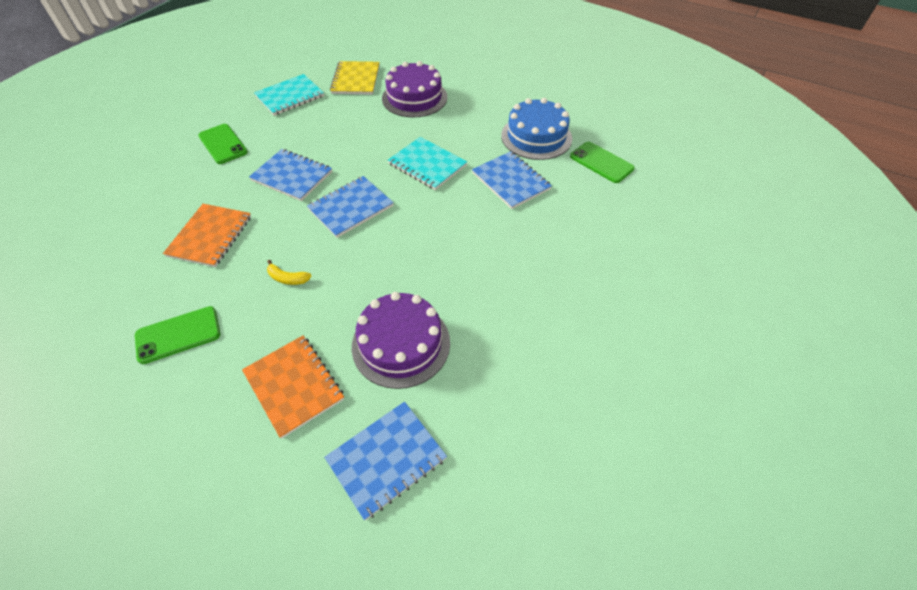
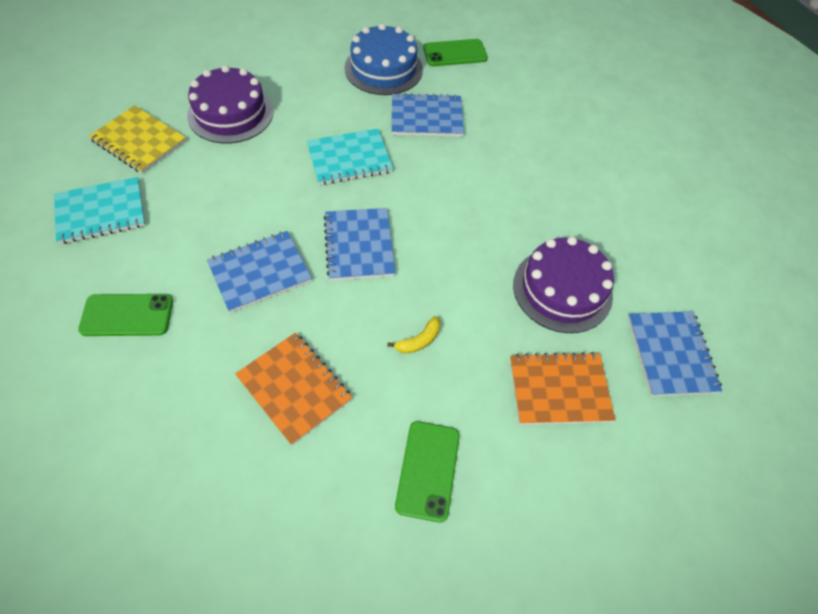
camera: 60 degrees left, 5 degrees up
(290, 96) = (101, 212): turquoise notebook -> turquoise notebook turned 75 degrees clockwise

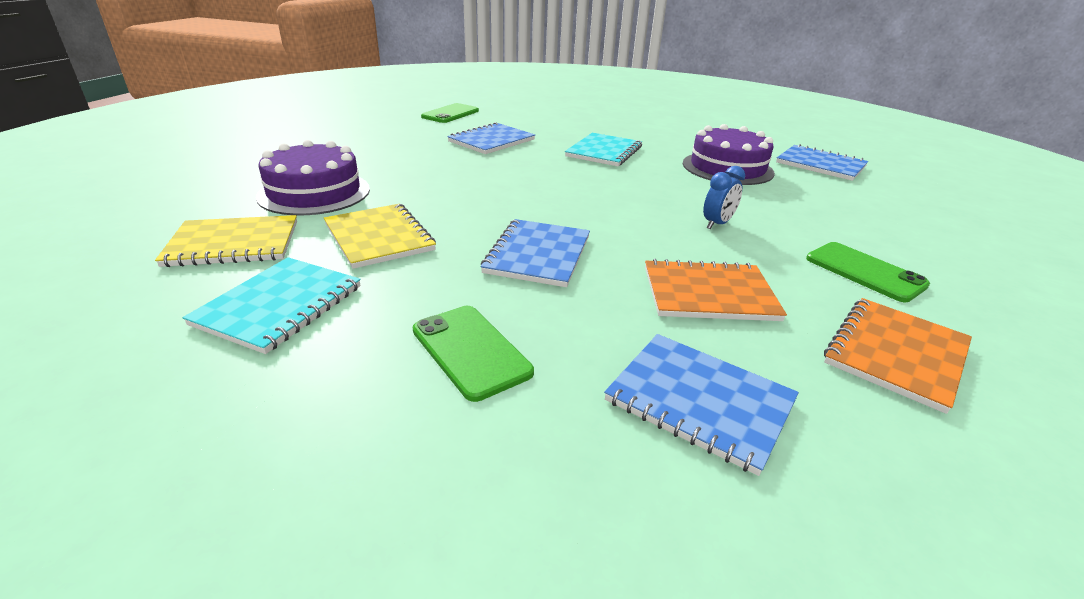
camera: 45 degrees left, 25 degrees down
(127, 315) = (470, 351): green phone -> green phone turned 75 degrees counterclockwise
(205, 188) = (379, 237): none -> yellow notebook
(349, 158) = (477, 175): turquoise notebook -> turquoise notebook (604, 152)
(359, 245) = (579, 206): blue notebook -> blue notebook (699, 401)
(383, 69) = (411, 133): blue cake -> none
(419, 340) = (717, 224): yellow banana -> blue clock
(559, 389) = (820, 201): orange notebook -> orange notebook (896, 354)

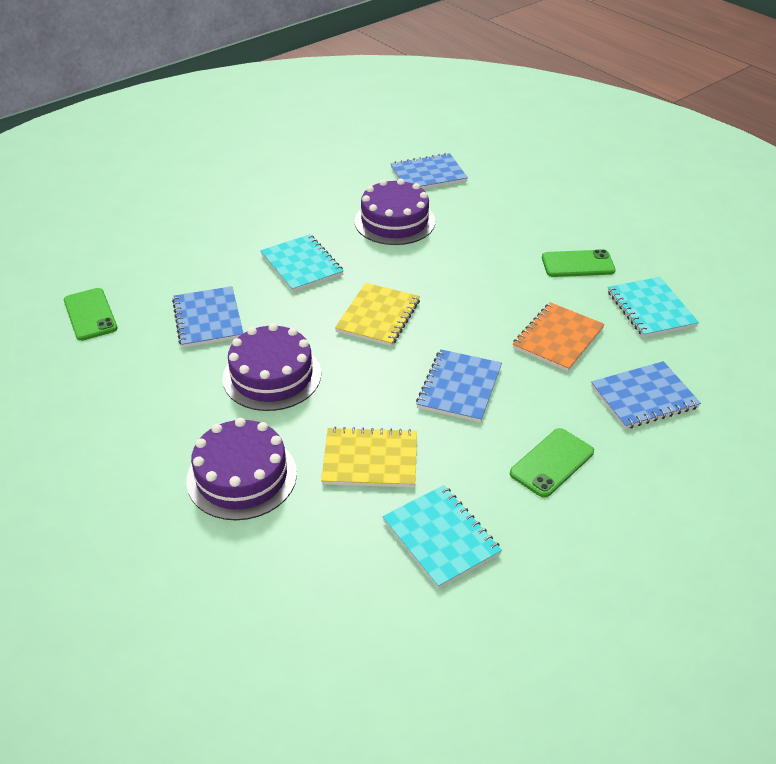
camera: 55 degrees left, 10 degrees up
(233, 243) = (316, 548): yellow notebook -> yellow notebook (378, 316)
(452, 174) = (272, 376): none -> purple cake
(470, 351) = (552, 463): green phone -> green phone turned 45 degrees counterclockwise
(538, 254) = (459, 387): blue notebook -> blue notebook turned 60 degrees clockwise
(717, 224) = (479, 283): blue clock -> none
(896, 354) = (651, 309): orange notebook -> turquoise notebook

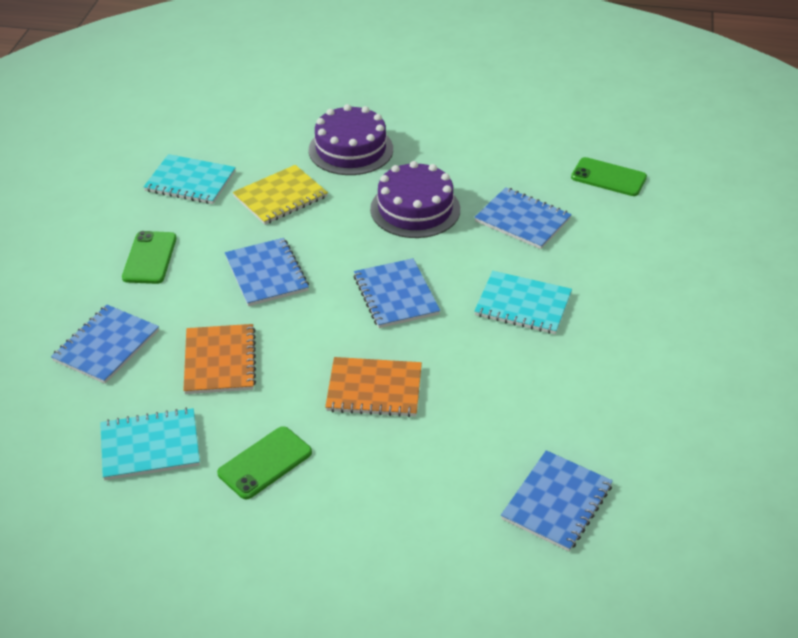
camera: 140 degrees right, 0 degrees up
(378, 316) = (396, 295): yellow notebook -> blue notebook
(394, 221) = (507, 406): purple cake -> none
(465, 268) = (374, 389): none -> orange notebook
(651, 309) = (150, 446): turquoise notebook -> turquoise notebook turned 45 degrees counterclockwise

